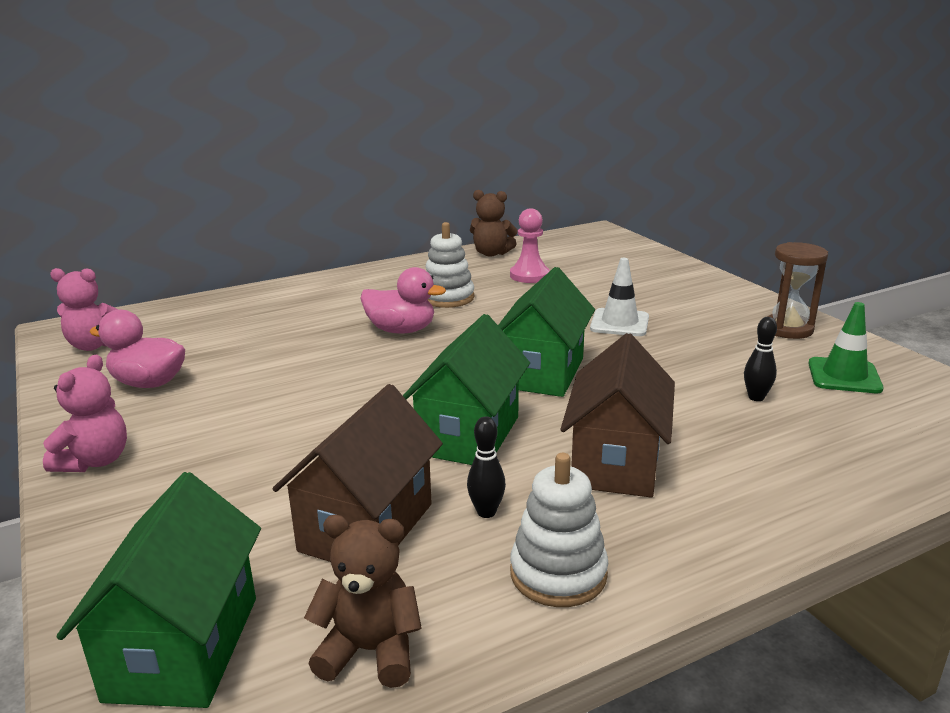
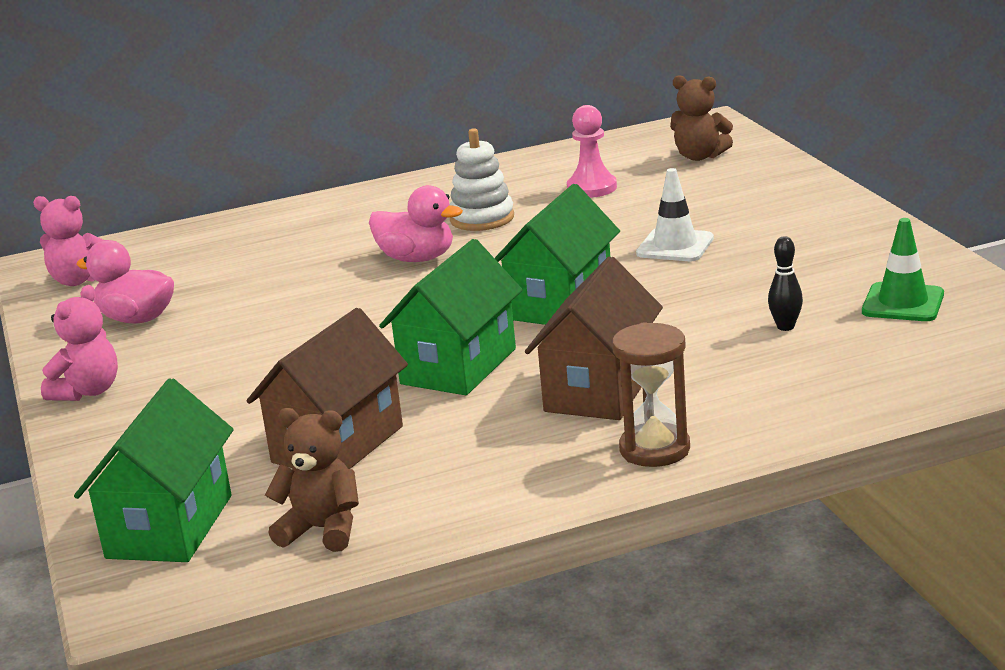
camera: 10 degrees right, 0 degrees up
(486, 512) = (453, 432): black bowling pin -> none
(492, 253) = (555, 159): brown teddy bear -> brown teddy bear (699, 156)
(558, 574) = (502, 479): white stacking toy -> none
(788, 329) = (875, 250): brown hourglass -> brown hourglass (654, 449)

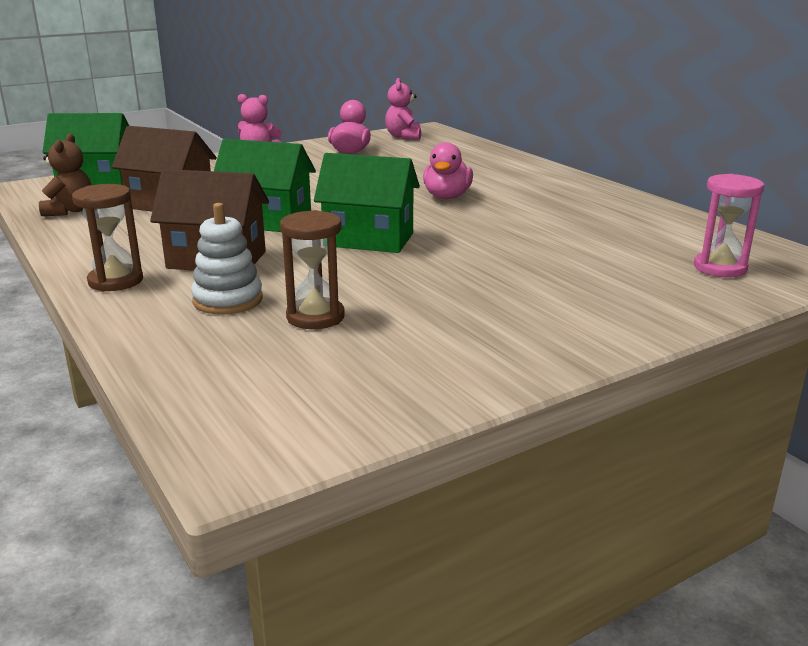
camera: 75 degrees right, 0 degrees up
(482, 218) = (528, 207): white stacking toy -> white stacking toy (228, 300)
(592, 188) = (611, 234): pink pawn -> none
(675, 246) = (489, 269): white traffic cone -> none
(699, 156) = (720, 268): brown teddy bear -> pink hourglass
(785, 327) = (315, 317): black bowling pin -> brown hourglass
(903, 303) = (364, 369): green traffic cone -> none

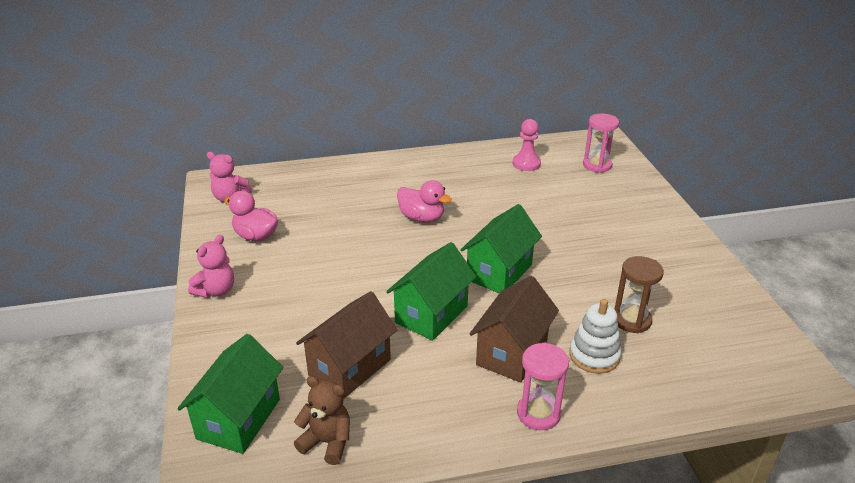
camera: 70 degrees left, 10 degrees up
(116, 281) = (538, 413): brown hourglass -> pink hourglass
(650, 228) = (526, 163): none -> pink pawn

